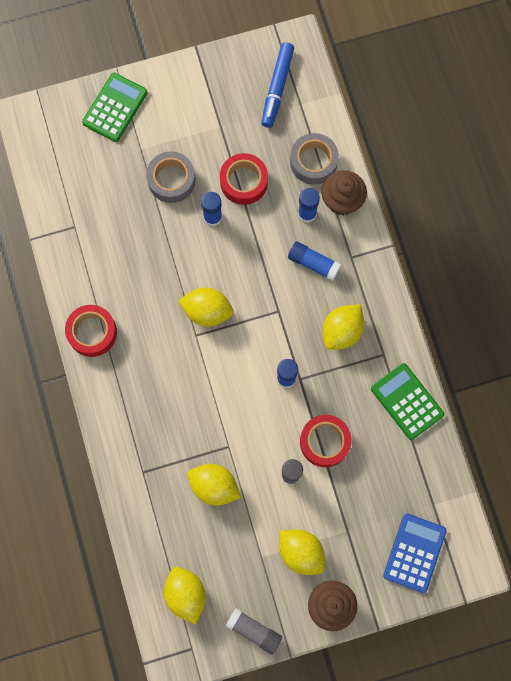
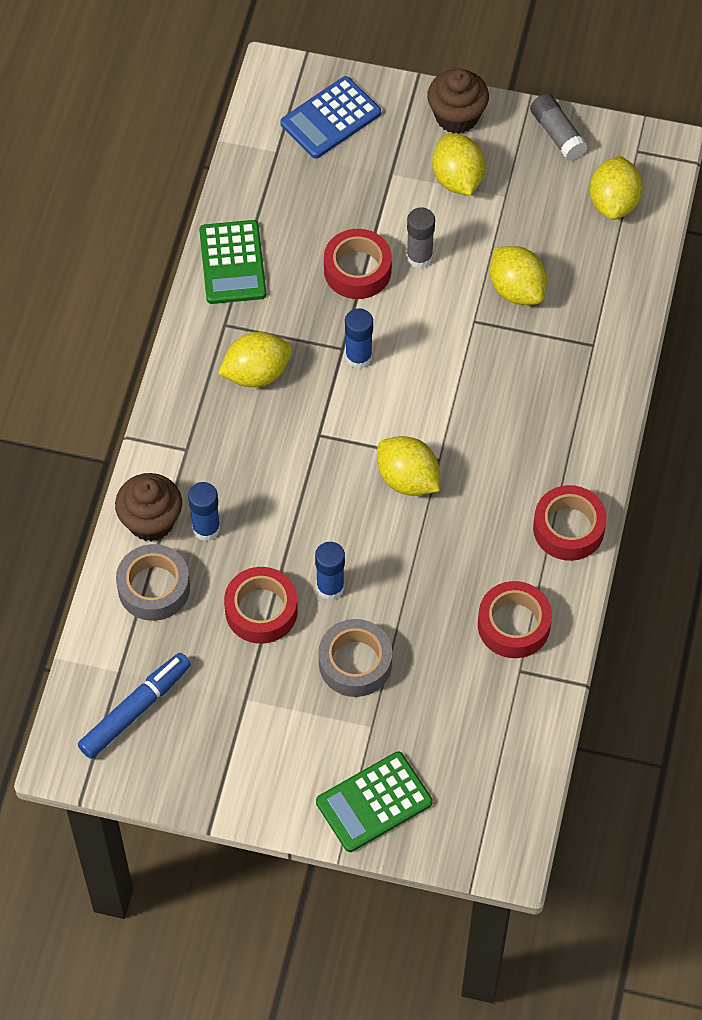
camera: 150 degrees left, 15 degrees down
(92, 252) = (514, 625): none -> red tape
(313, 263) = (238, 466): blue glue stick -> none

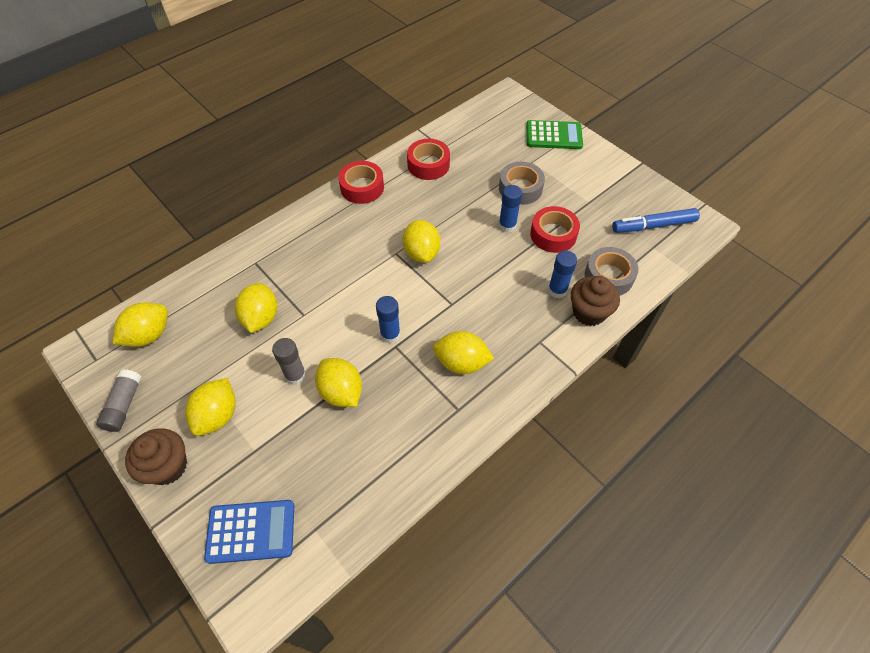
camera: 145 degrees left, 5 degrees down
(232, 263) = (419, 453): green calculator -> none
(357, 270) = (341, 392): red tape -> yellow lemon

